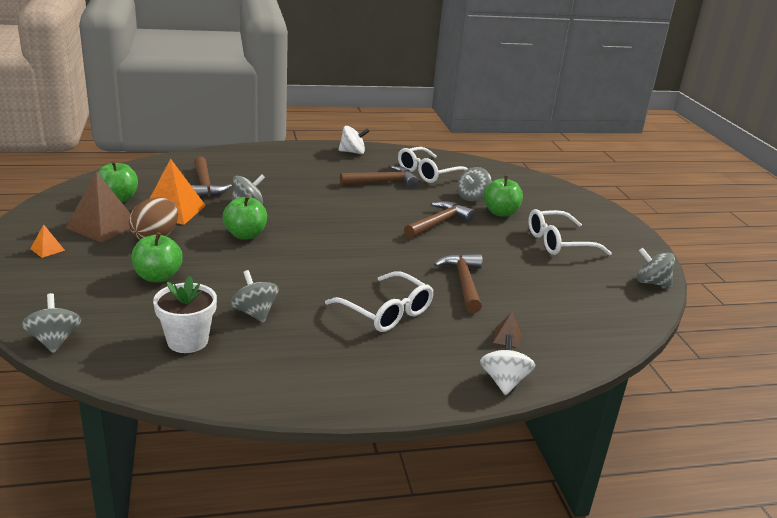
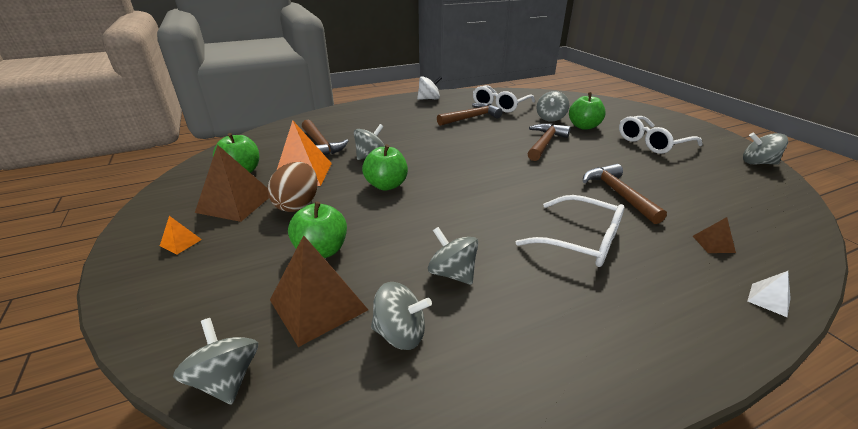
camera: 10 degrees left, 5 degrees up
(136, 312) = (318, 305): none -> brown pyramid
(187, 341) = (400, 333): white flower pot -> grey spinning top
(504, 381) = (768, 299): white spinning top -> white pyramid

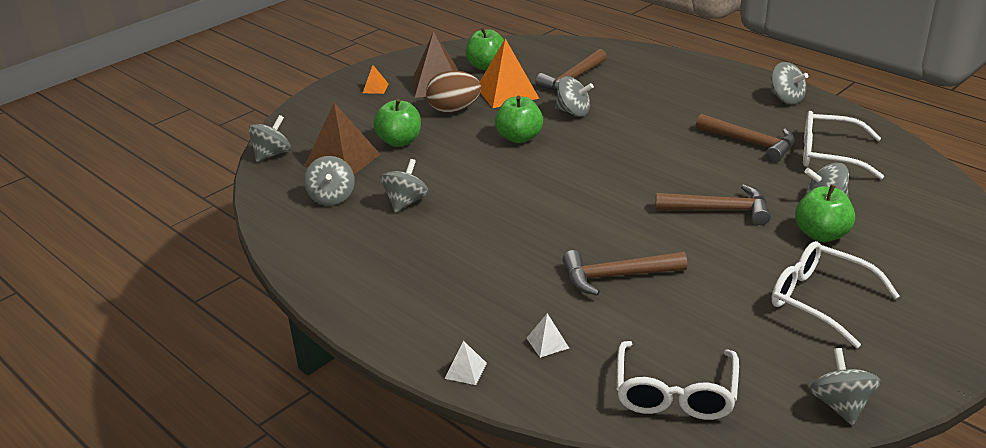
camera: 70 degrees right, 0 degrees up
(429, 99) = (786, 99): white spinning top -> grey spinning top
(581, 241) = (496, 259): white glasses -> white glasses (675, 393)
(618, 194) = (616, 276): brown hammer -> brown hammer turned 150 degrees counterclockwise
(713, 244) = (547, 343): brown pyramid -> white pyramid

